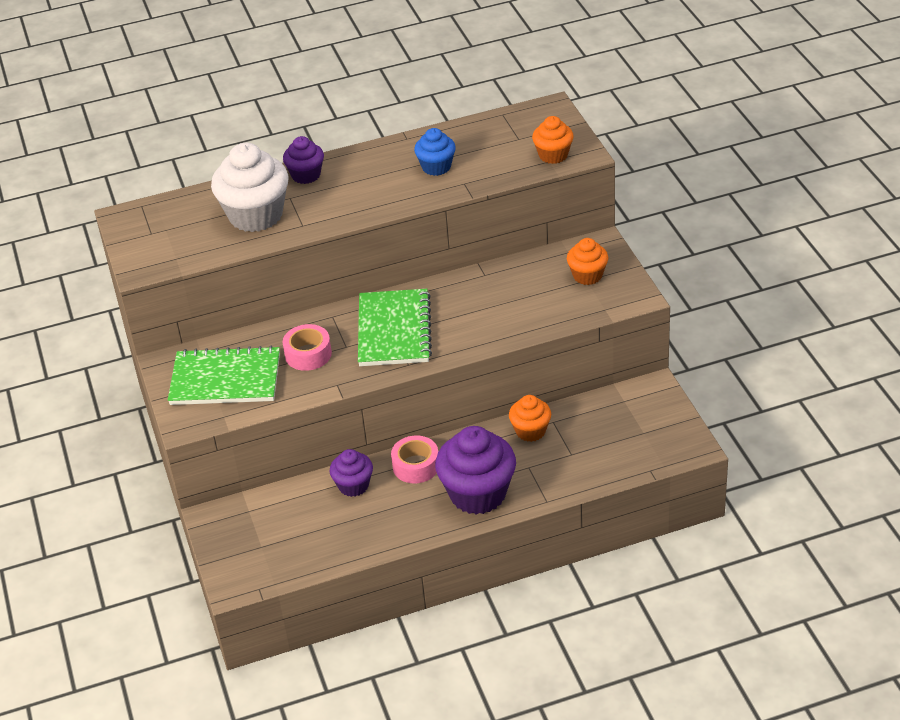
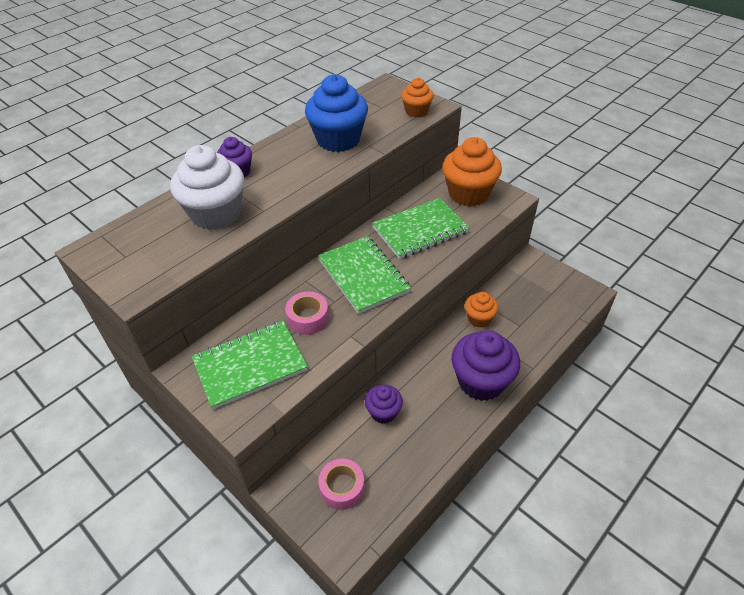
camera: 30 degrees left, 5 degrees up
(416, 466) = (419, 376): pink tape -> pink tape (342, 488)
(436, 167) = (338, 140): blue cupcake -> blue cupcake, size x1.82
(494, 301) = (420, 230): none -> green notebook
(587, 275) = (468, 194): orange cupcake -> orange cupcake, size x1.82

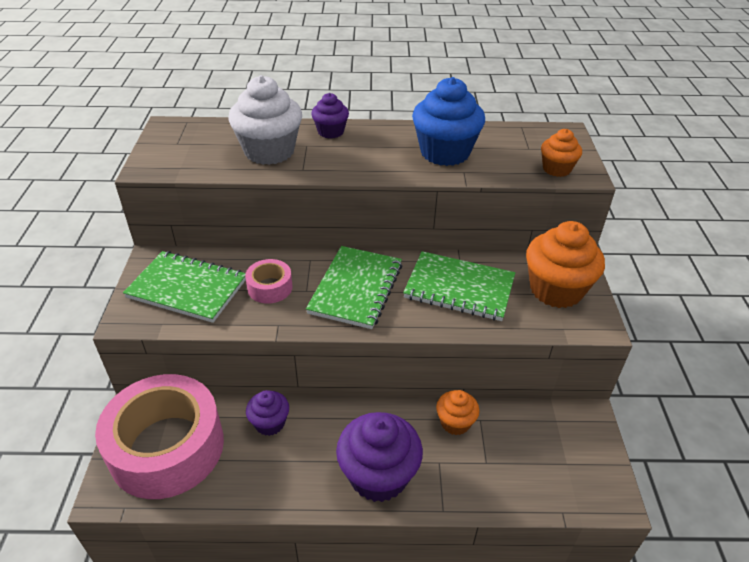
camera: 45 degrees right, 5 degrees down
(342, 488) = (167, 447): pink tape -> pink tape, size x2.32

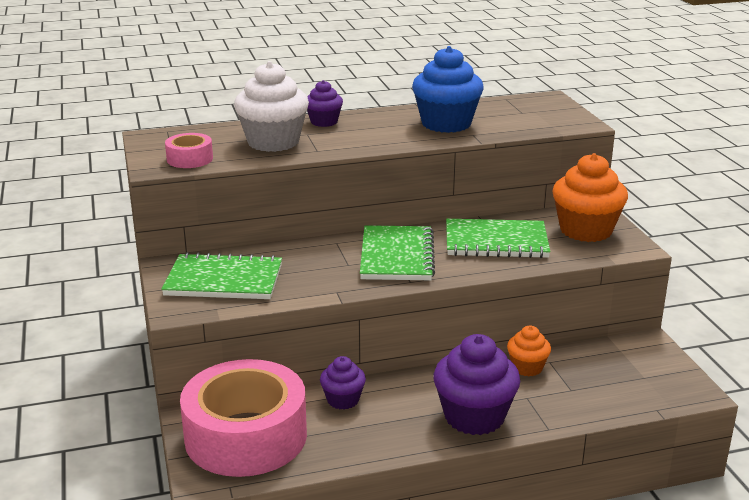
camera: 15 degrees left, 15 degrees down
(270, 287) = (309, 267): pink tape -> pink tape (190, 159)
(556, 169) = (556, 123): orange cupcake -> none

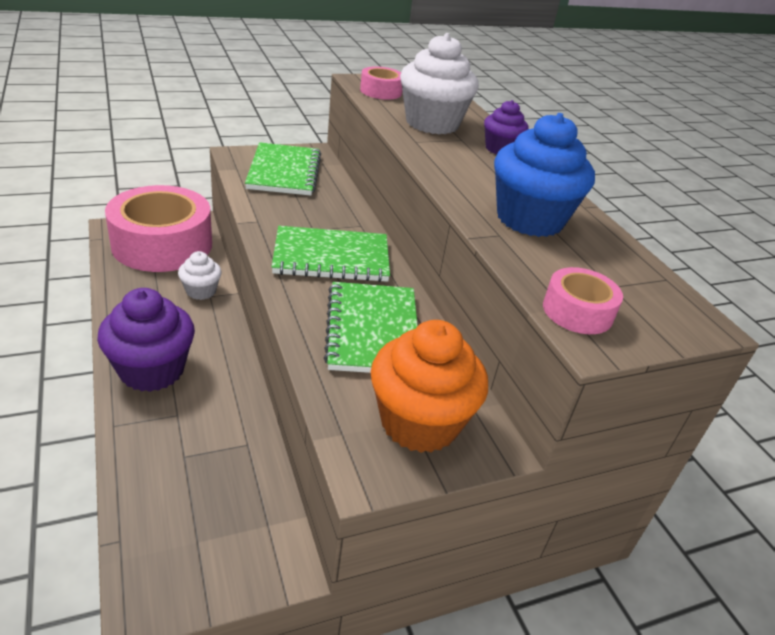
camera: 80 degrees right, 10 degrees up
(343, 400) = (201, 291): purple cupcake -> white cupcake
(527, 367) = (236, 421): orange cupcake -> none
(555, 123) = (577, 311): none -> pink tape

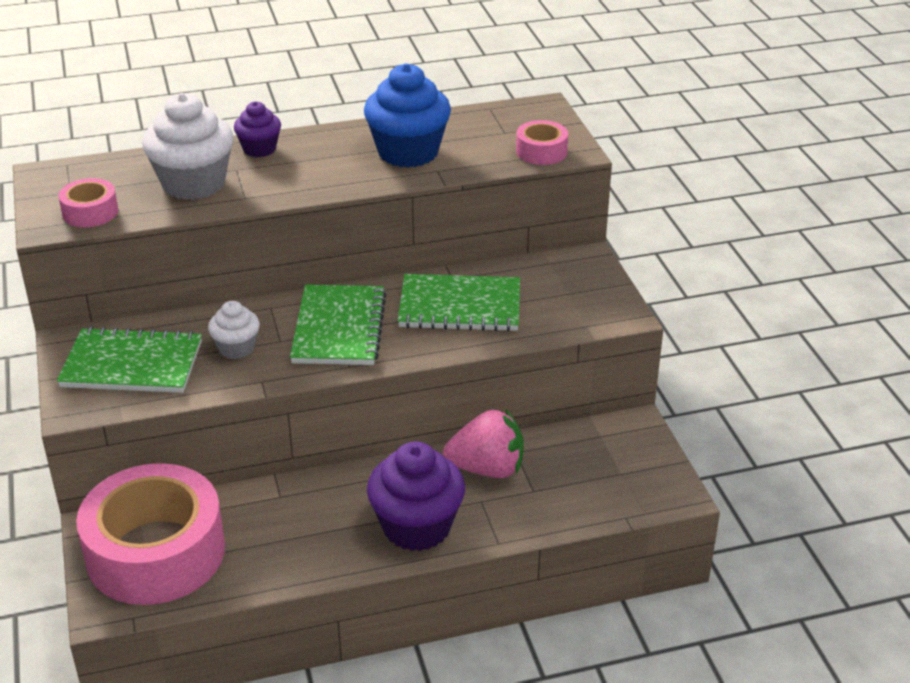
camera: 80 degrees left, 0 degrees up
(201, 291) = (270, 504): white cupcake -> white cupcake (236, 348)
(223, 420) = (487, 469): none -> pink strawberry
(419, 422) = (570, 289): orange cupcake -> none

